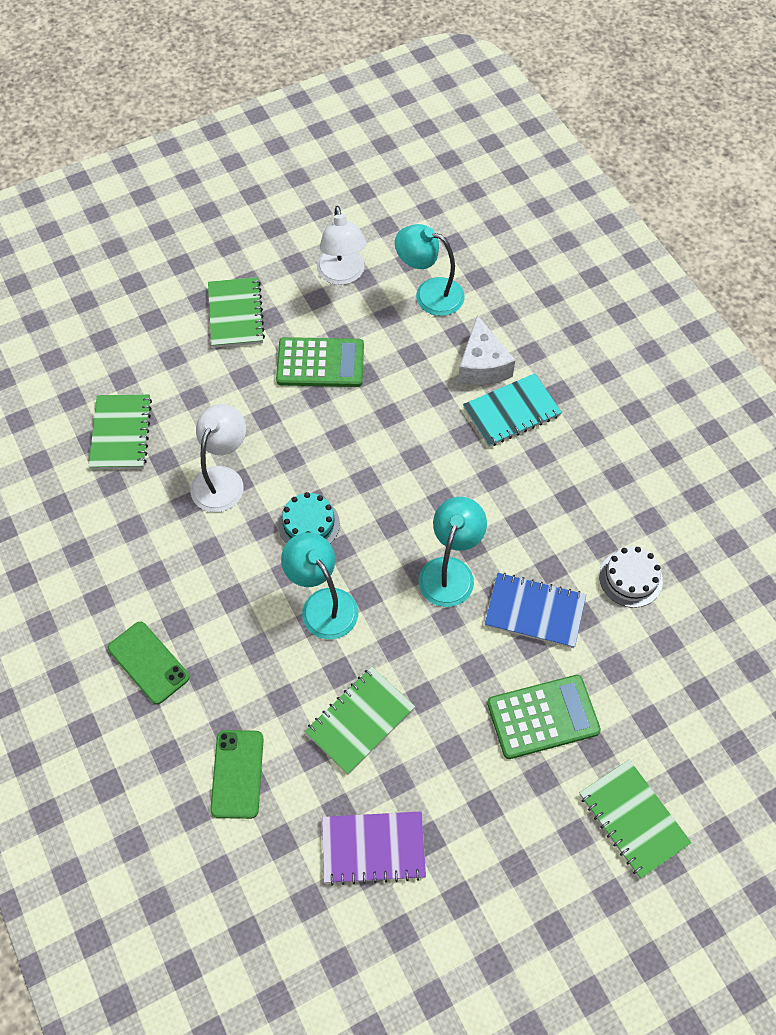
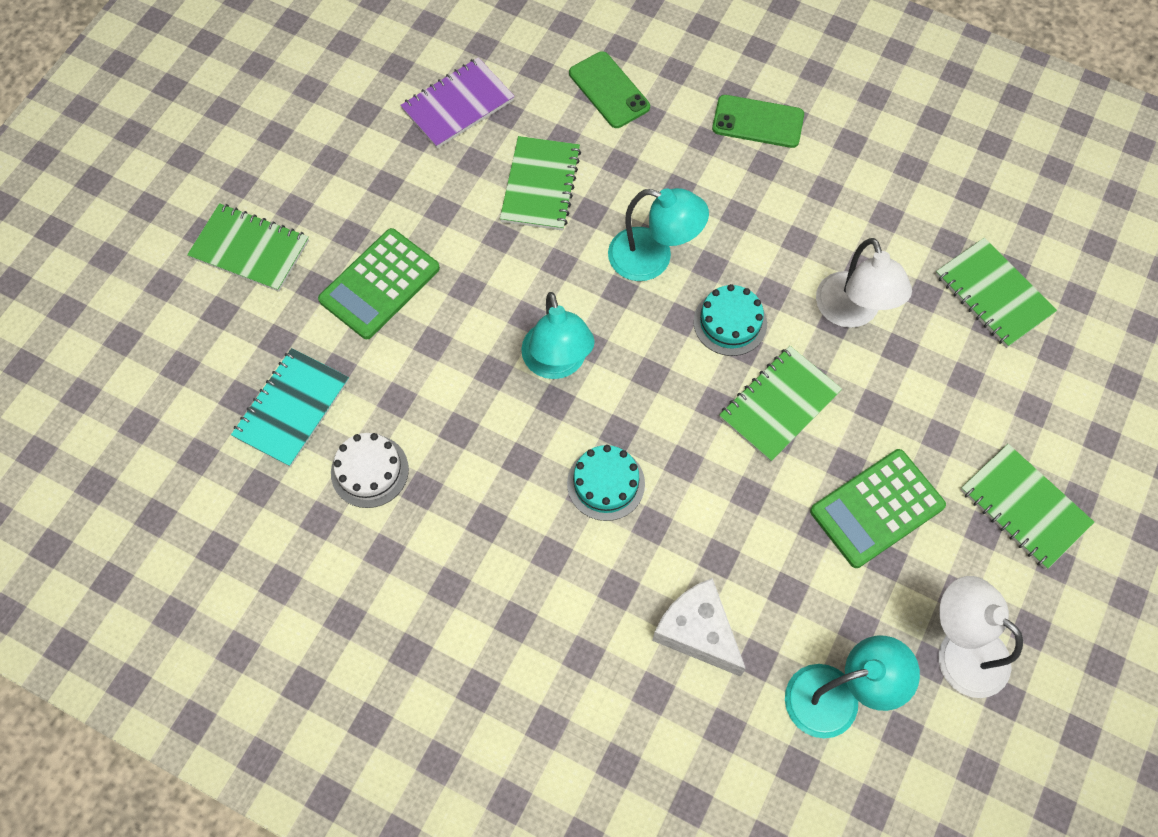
camera: 145 degrees right, 5 degrees up
(324, 453) = (779, 405): none -> green notebook
(475, 475) = (606, 483): none -> turquoise cake
(511, 412) = (620, 590): turquoise notebook -> turquoise notebook (292, 408)
(534, 611) = (447, 375): blue notebook -> none

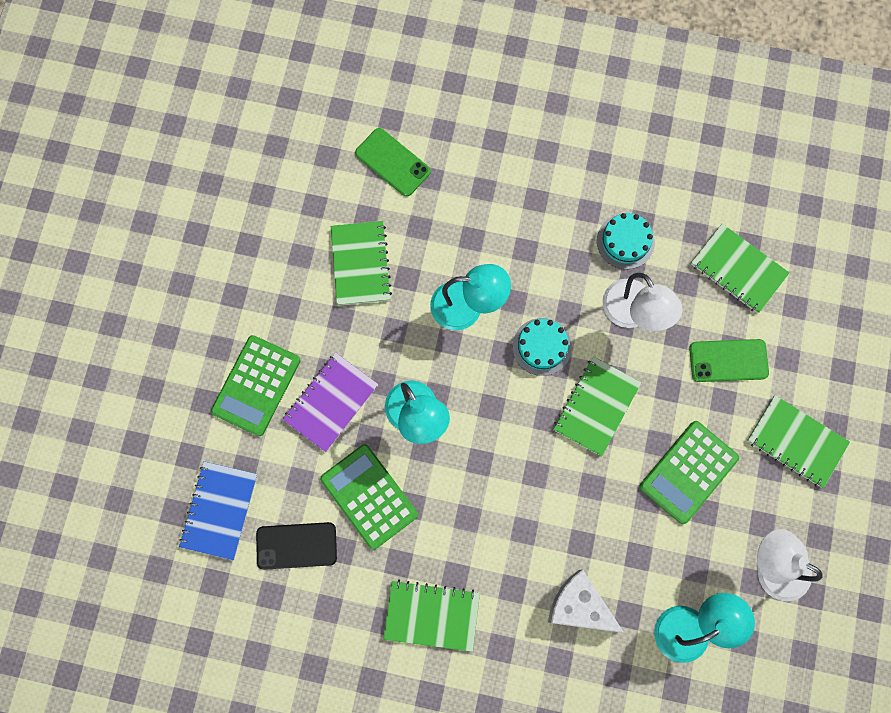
camera: 15 degrees left, 10 degrees up
(250, 249) = (141, 382): green notebook -> green notebook (432, 615)
(292, 408) = (219, 510): turquoise notebook -> blue notebook
(369, 471) = (296, 545): white cake -> black phone
(458, 105) = (272, 207): purple notebook -> purple notebook (331, 402)
(473, 437) = (369, 496): none -> green calculator
(606, 483) = (481, 507): turquoise cake -> turquoise cake (625, 241)
(758, 122) = (520, 161): green phone -> green phone (728, 360)

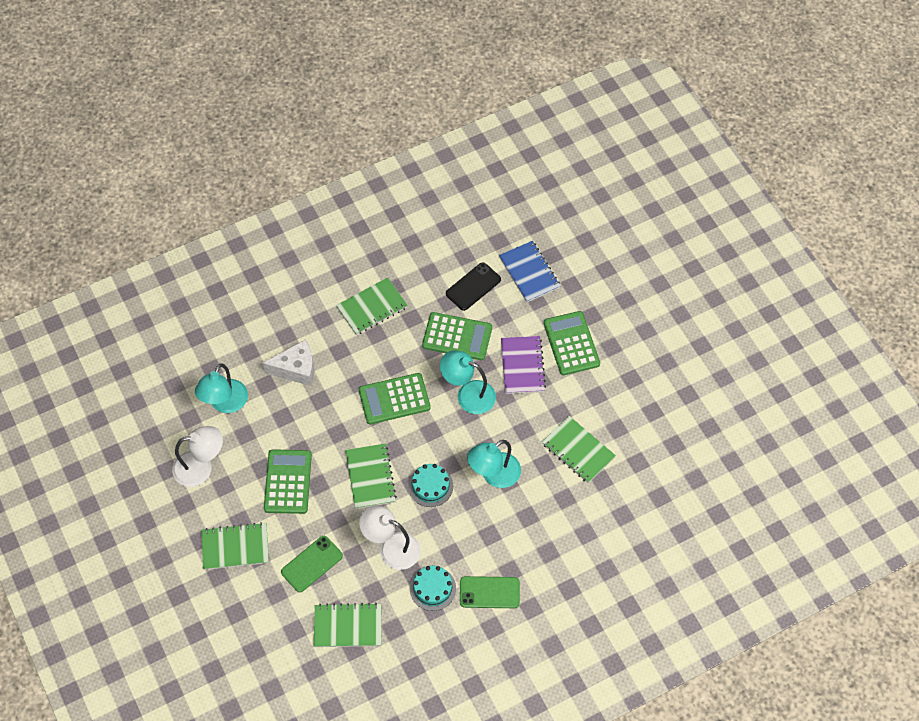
camera: 140 degrees right, 15 degrees down
(392, 162) = (617, 524): green phone -> green phone (489, 592)
(500, 476) = (394, 399): none -> green calculator

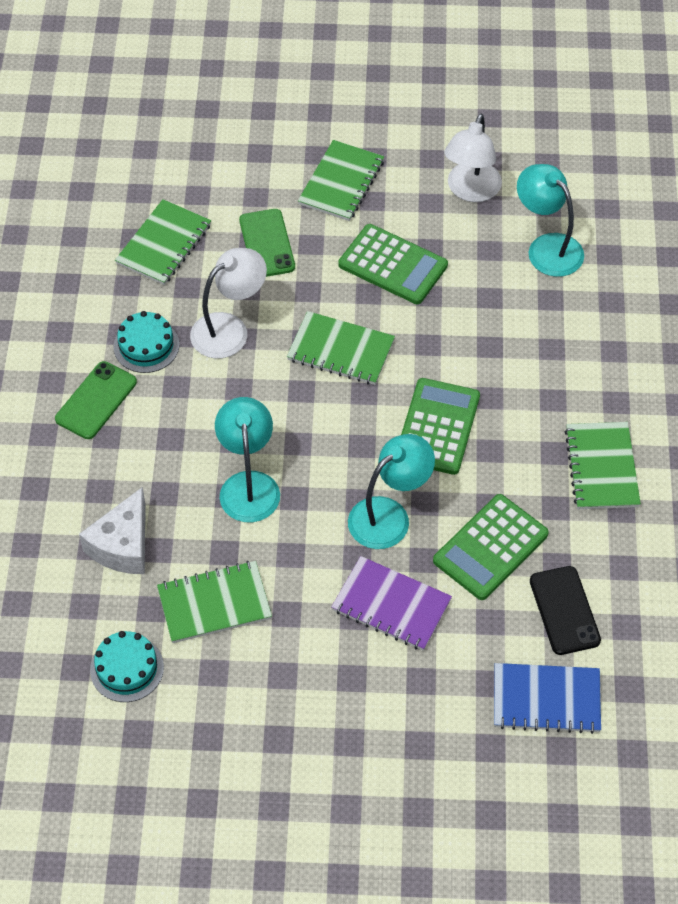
camera: 120 degrees right, 5 degrees down
(296, 369) = (553, 340): white cheese -> white cheese (123, 545)
(430, 486) = (283, 407): turquoise cake -> turquoise cake (127, 668)
(571, 343) = (388, 690): green calculator -> none

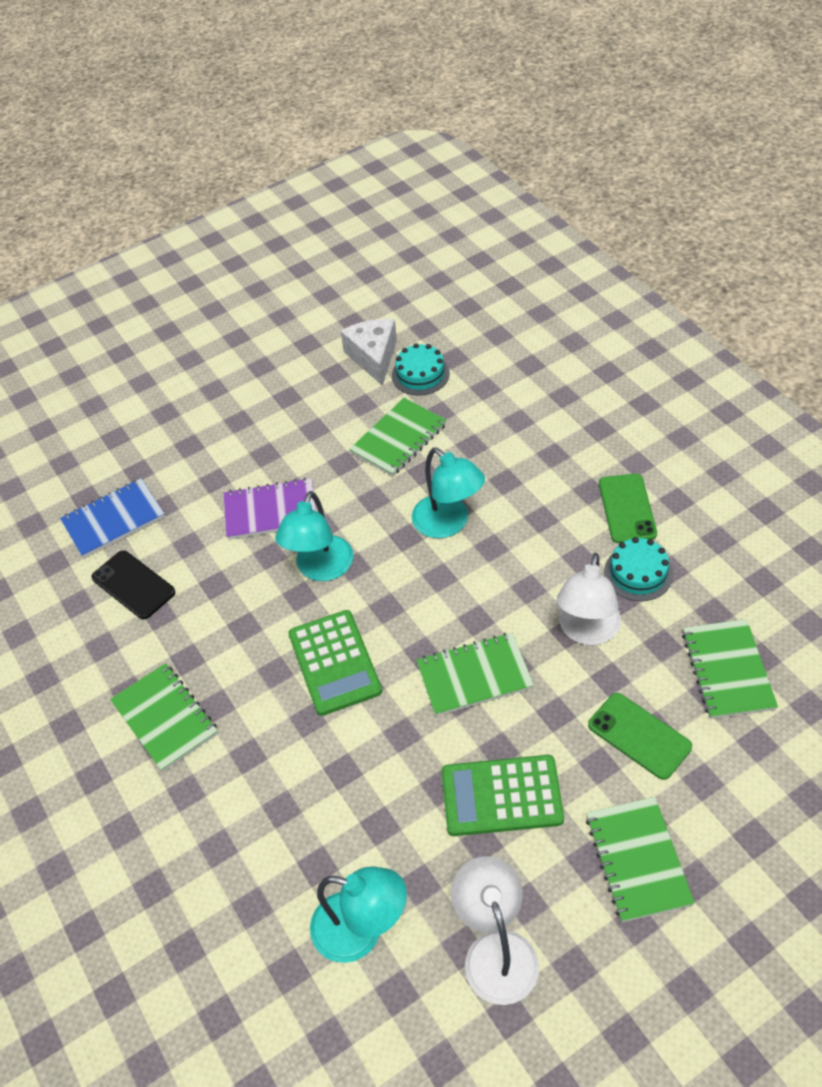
camera: 150 degrees right, 5 degrees down
(123, 545) = (498, 433): white cheese -> white cheese (373, 357)
(490, 547) = (222, 594): green calculator -> none

